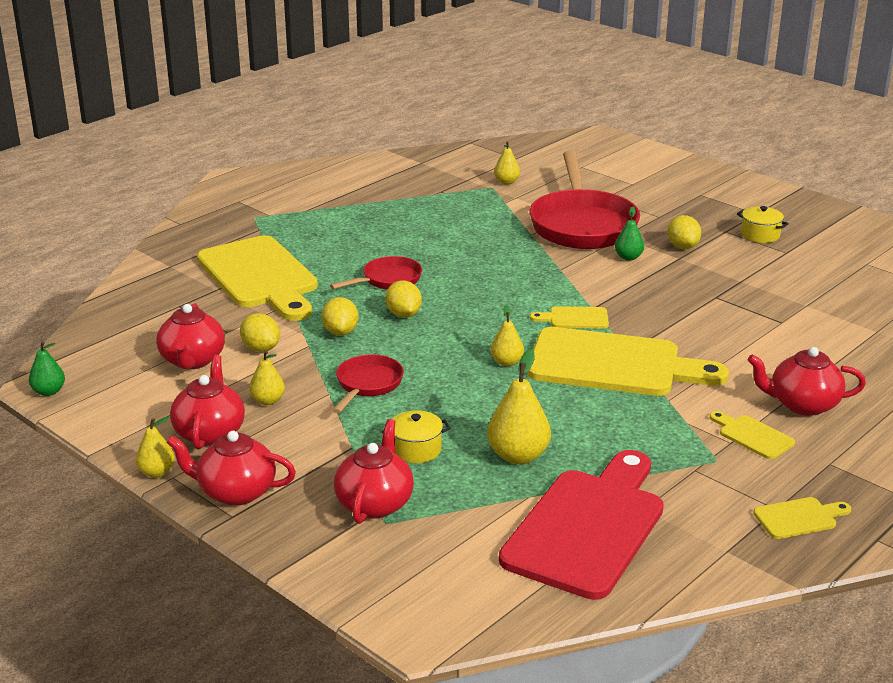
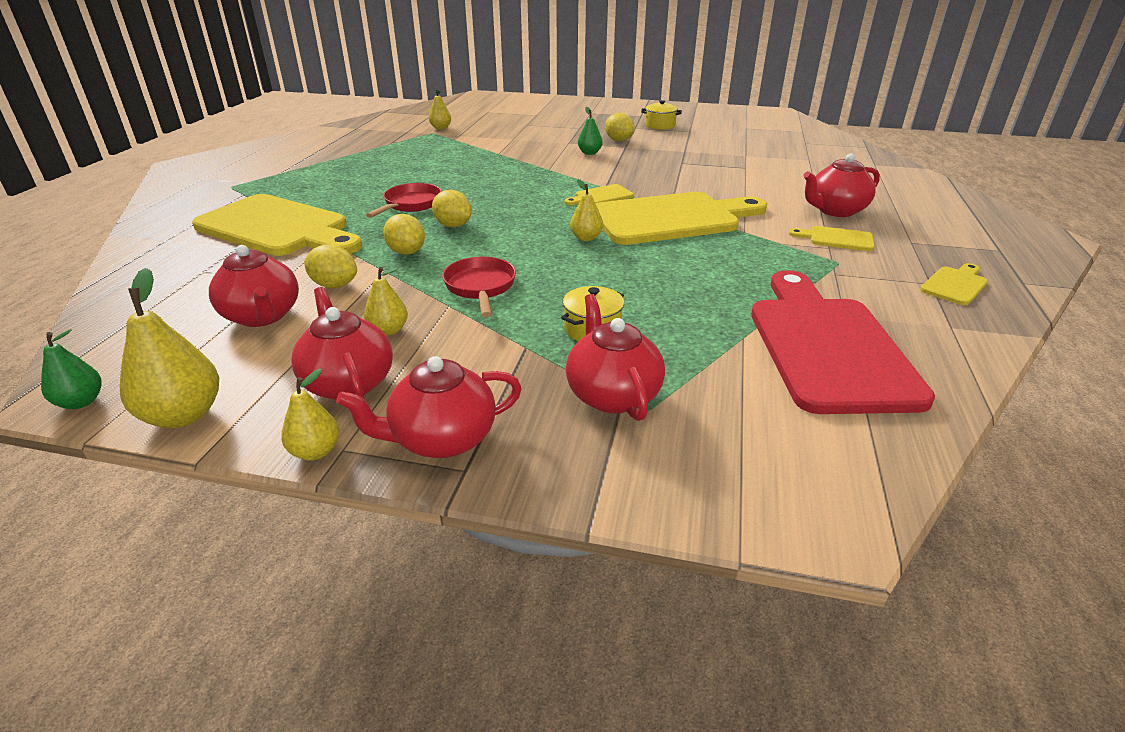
camera: 30 degrees left, 5 degrees up
(518, 456) = (689, 306): yellow pear -> yellow pear (183, 415)
(582, 224) = (530, 141): red pan -> none

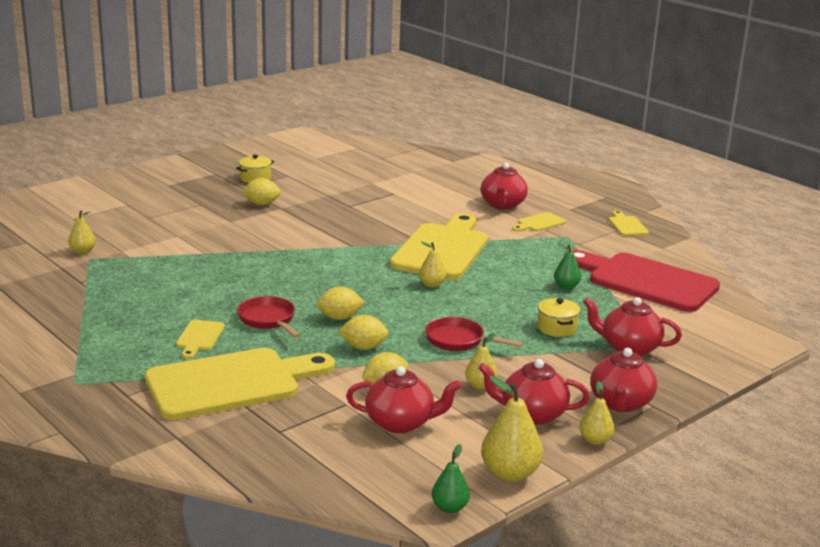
camera: 55 degrees left, 10 degrees down
(589, 153) = (271, 224): green pear -> green pear (566, 286)
(601, 196) = (368, 254): yellow cutting board -> yellow cutting board (199, 337)

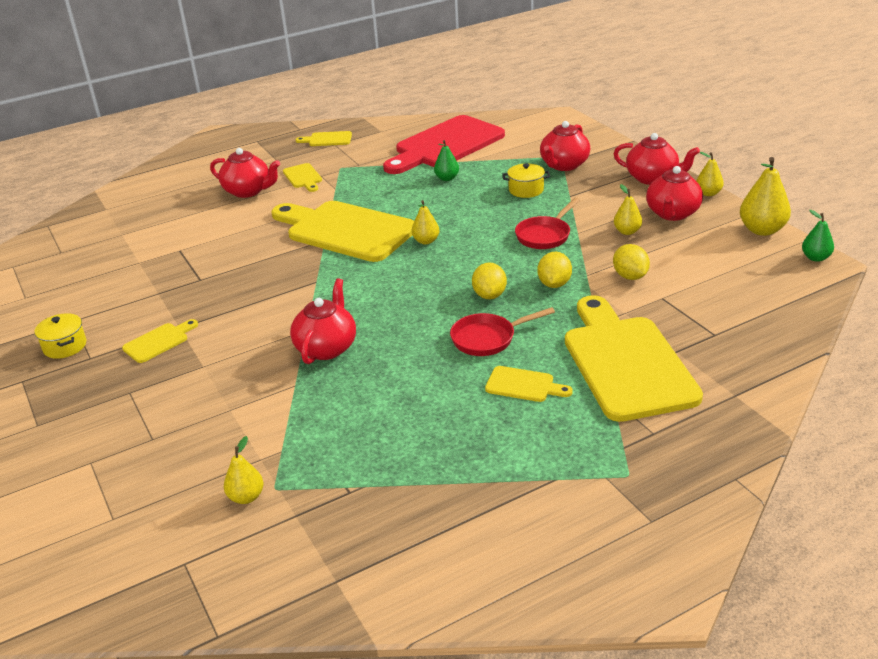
camera: 75 degrees left, 10 degrees up
(261, 204) = (158, 342): yellow lemon -> yellow cutting board
(401, 423) = (692, 272): red teapot -> red teapot (326, 348)

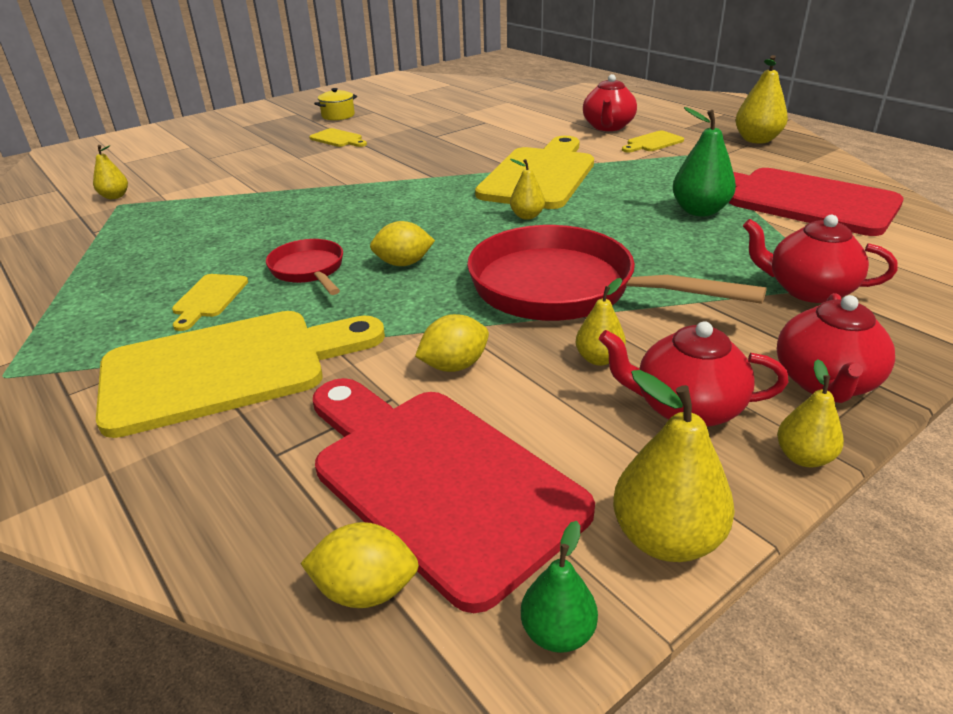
camera: 80 degrees right, 0 degrees up
(326, 348) = (313, 196): red teapot -> none
(327, 139) = (756, 140): yellow cutting board -> yellow pear
(447, 178) = (699, 211): green pear -> green pear, size x1.69
(526, 190) = (698, 265): yellow pot -> none
(545, 235) = (564, 289): red pan -> red pan, size x2.00
(554, 284) = (430, 304): yellow lemon -> yellow lemon (366, 590)
(731, 283) = (436, 480): none -> red cutting board

